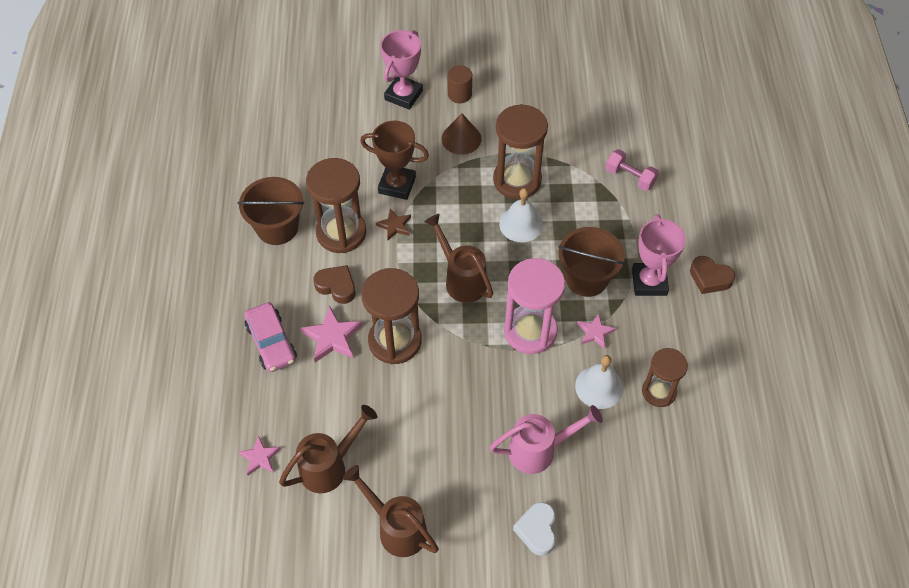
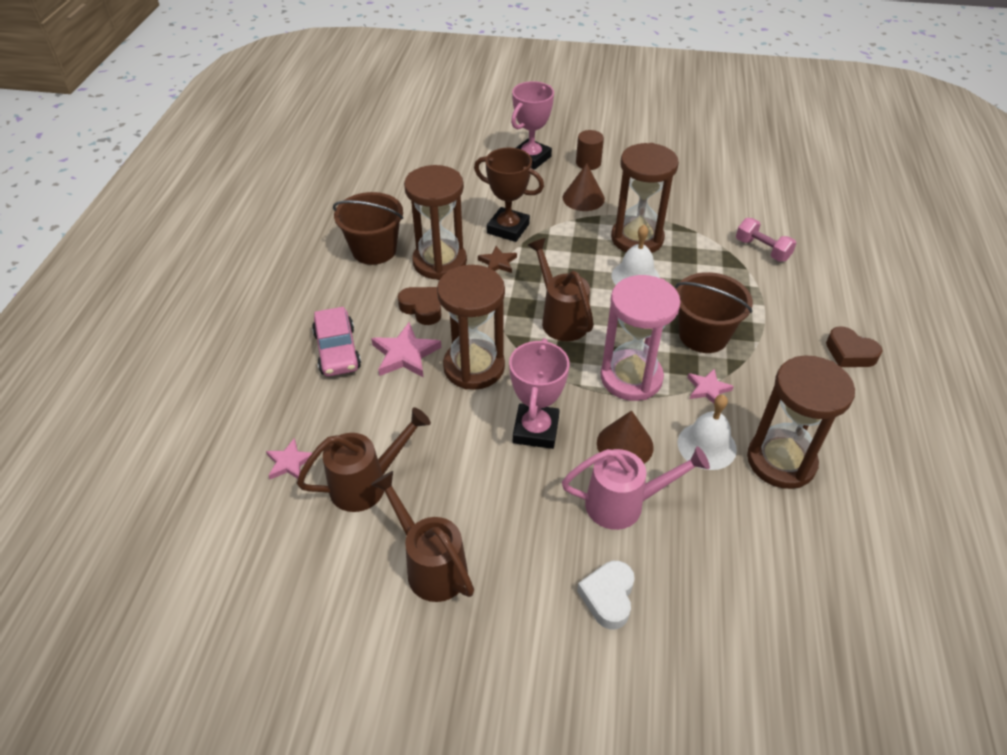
camera: 10 degrees right, 10 degrees down
(533, 396) = (625, 445): none -> brown cone
(649, 282) = (777, 348): pink trophy -> pink trophy (536, 430)
(659, 392) = (781, 461): brown hourglass -> brown hourglass, size x1.59

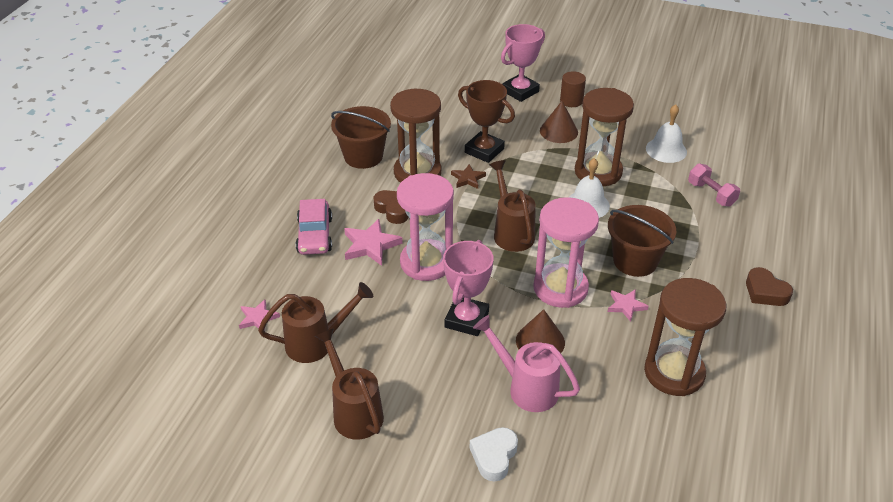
camera: 10 degrees right, 5 degrees down
(474, 367) = (426, 262): brown hourglass -> pink hourglass
(624, 504) = (526, 388): pink watering can -> pink watering can turned 150 degrees counterclockwise
(707, 445) = (611, 351): white bell -> white bell (666, 150)

